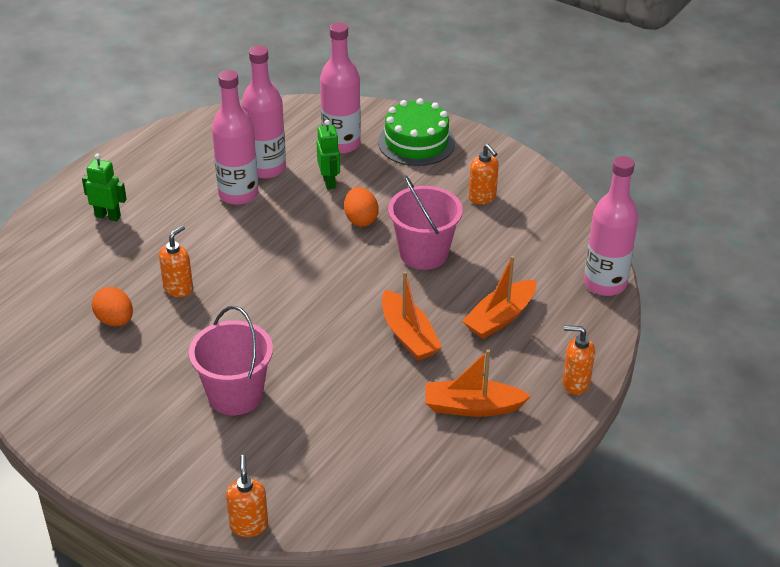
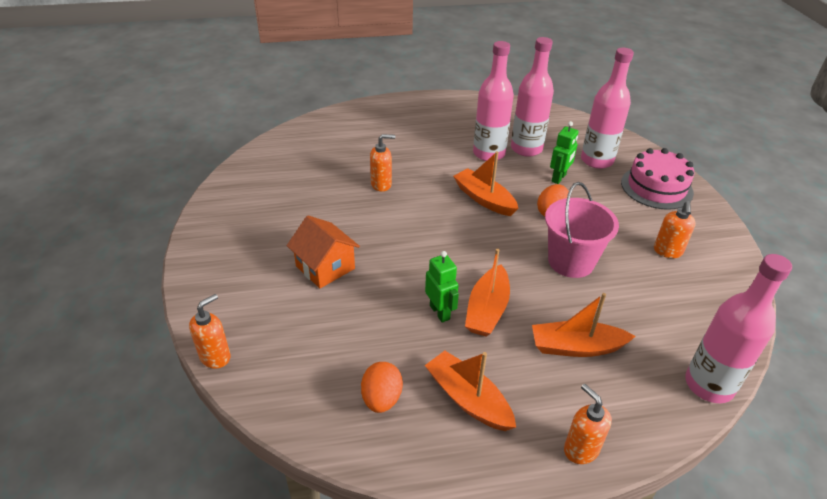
camera: 45 degrees right, 0 degrees up
(108, 216) = (398, 125): green robot -> green robot (440, 312)
(115, 320) = (324, 180): orange egg -> orange egg (381, 399)
(235, 395) = (325, 267): pink bucket -> orange house
(290, 243) = (484, 199): none -> orange boat
(416, 142) = (656, 187): green cake -> pink cake

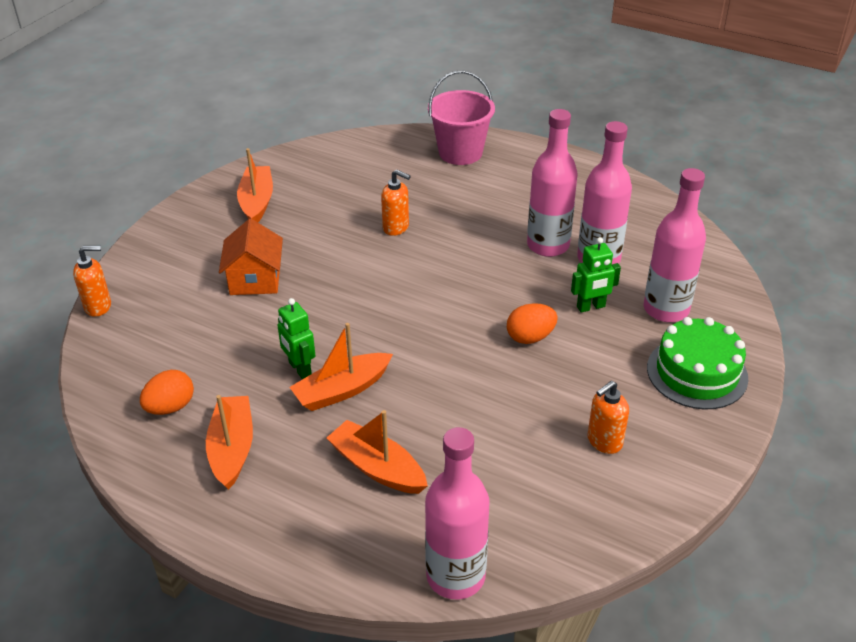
camera: 40 degrees right, 0 degrees up
(440, 312) = (299, 369): green robot -> green robot turned 135 degrees clockwise
(484, 199) = (478, 289): orange boat -> orange boat (257, 202)
(571, 261) = (482, 393): pink bucket -> pink bucket (460, 153)
(580, 449) = (267, 543): orange soap dispenser -> none
(656, 187) = (697, 373): pink cake -> green cake

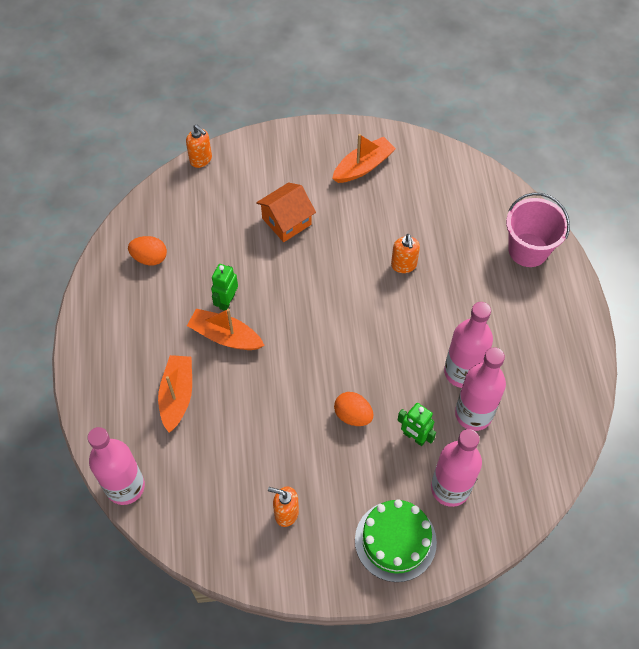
camera: 55 degrees right, 20 degrees up
(232, 449) = (141, 311): orange boat -> none

